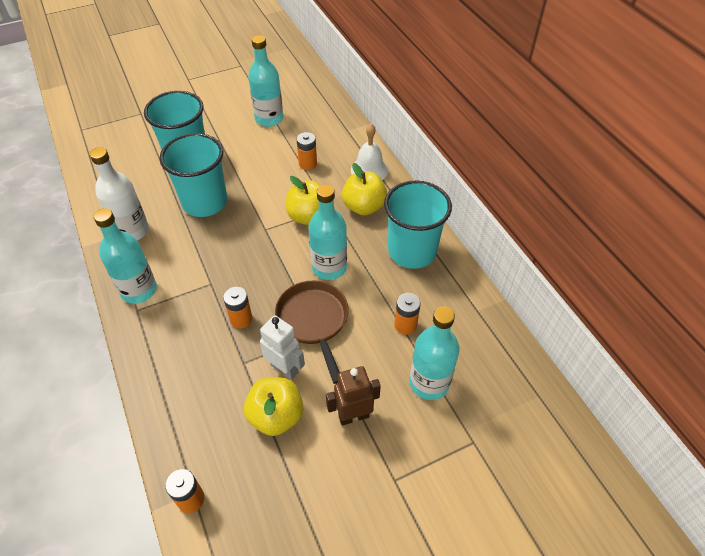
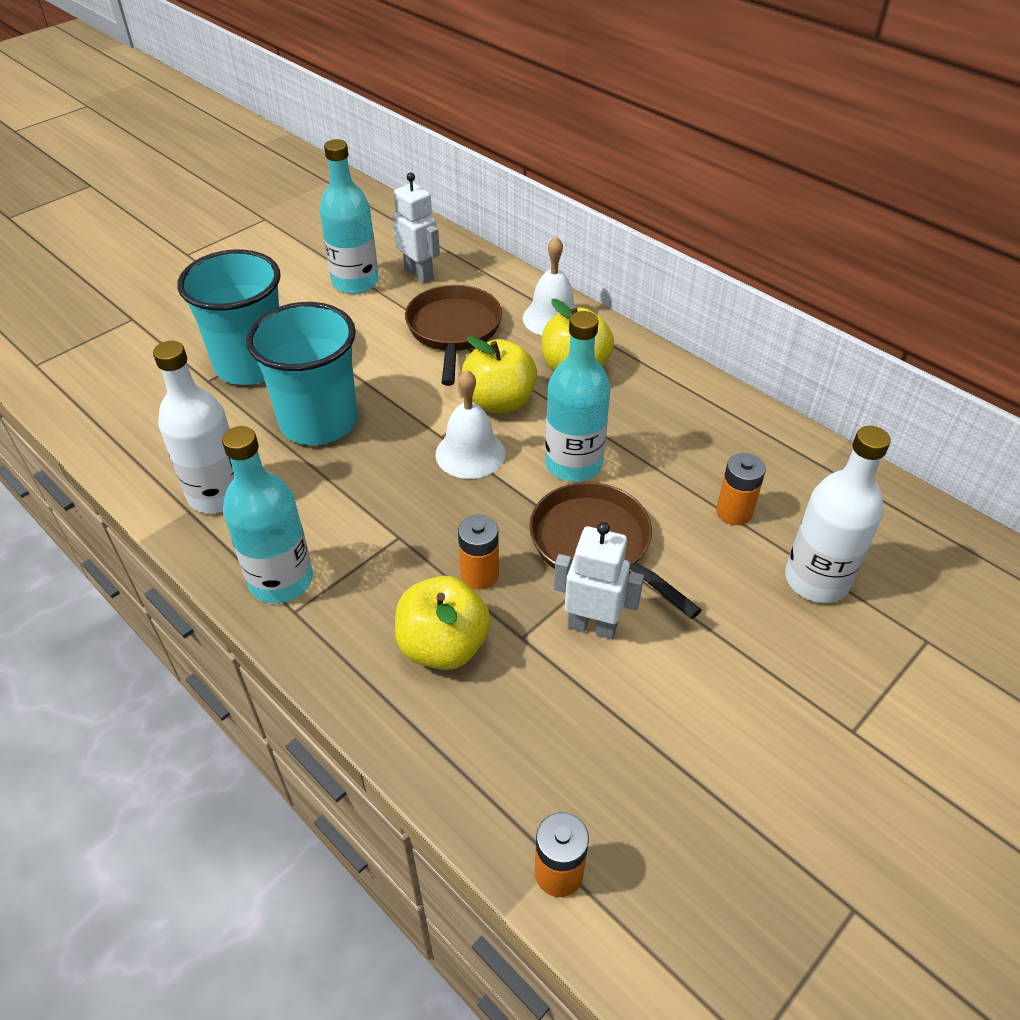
camera: 20 degrees left, 5 degrees down
(275, 244) = (470, 453): none -> white bell
(276, 416) = (621, 699): yellow apple -> yellow apple (443, 646)
(308, 122) = (419, 274): none -> white robot
(308, 164) = (453, 330): orange battery -> brown pan
(353, 416) = (738, 660): brown robot -> none
(412, 251) = (681, 411): turquoise cup -> none
(429, 383) = (816, 580): turquoise bottle -> white bottle

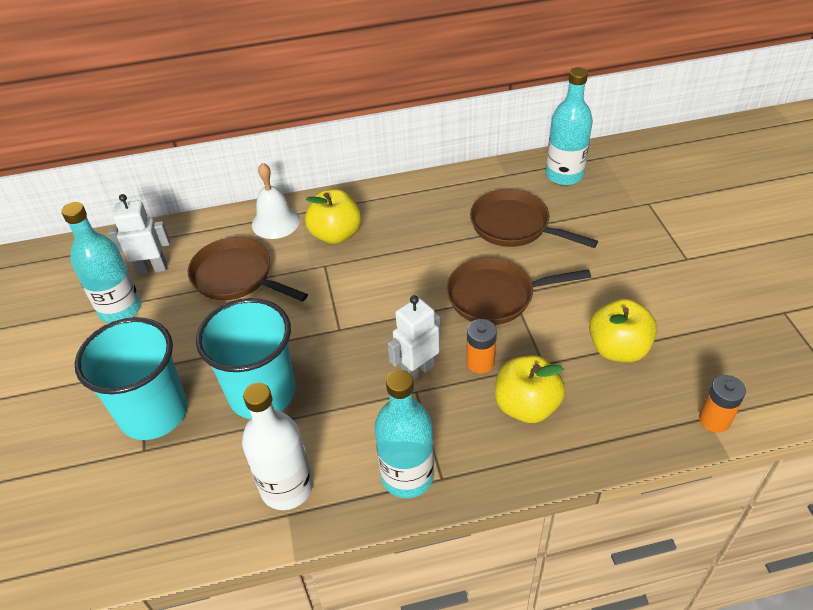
camera: 55 degrees left, 0 degrees up
(470, 453) = (369, 321): white bell -> none
(499, 402) = (333, 285): yellow apple -> yellow apple (618, 349)
(573, 464) = (421, 275): turquoise bottle -> turquoise bottle (564, 175)
(592, 626) = (556, 327): white robot -> white robot (417, 370)
(734, 512) = (514, 226): orange battery -> brown pan
(816, 580) = (585, 220): white bottle -> none

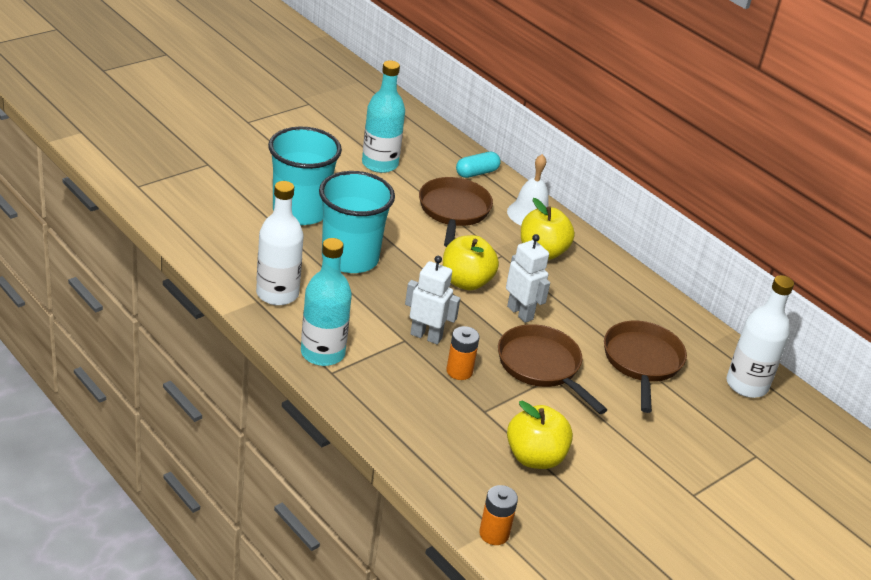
camera: 55 degrees right, 10 degrees down
(152, 268) = (430, 165): white robot -> white robot (520, 313)
(188, 237) = (476, 173): none -> turquoise capsule
(526, 406) = (431, 408): yellow apple -> yellow apple (466, 282)
(564, 175) = (746, 385): turquoise bottle -> white bottle

